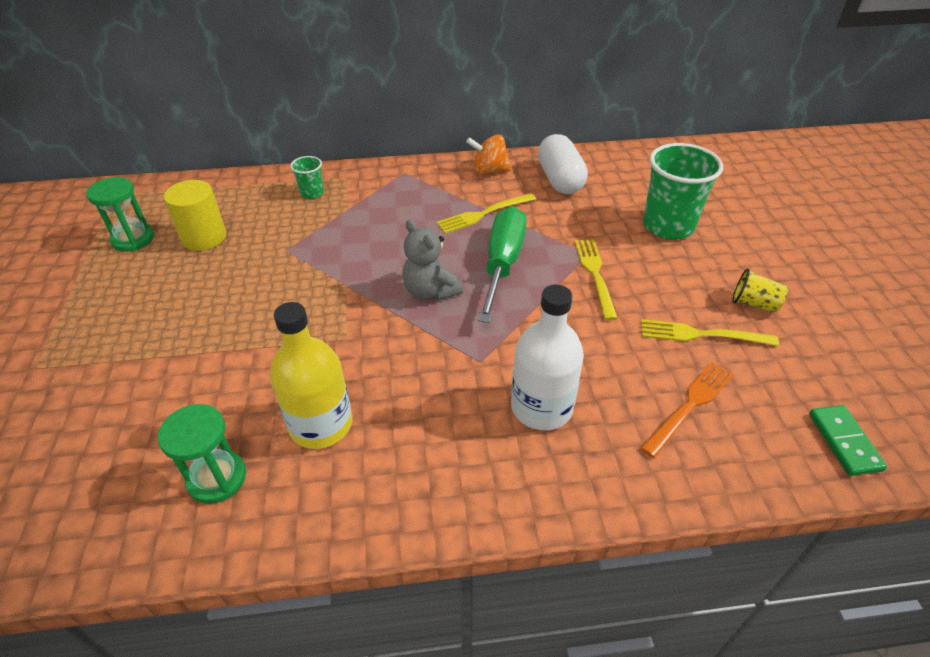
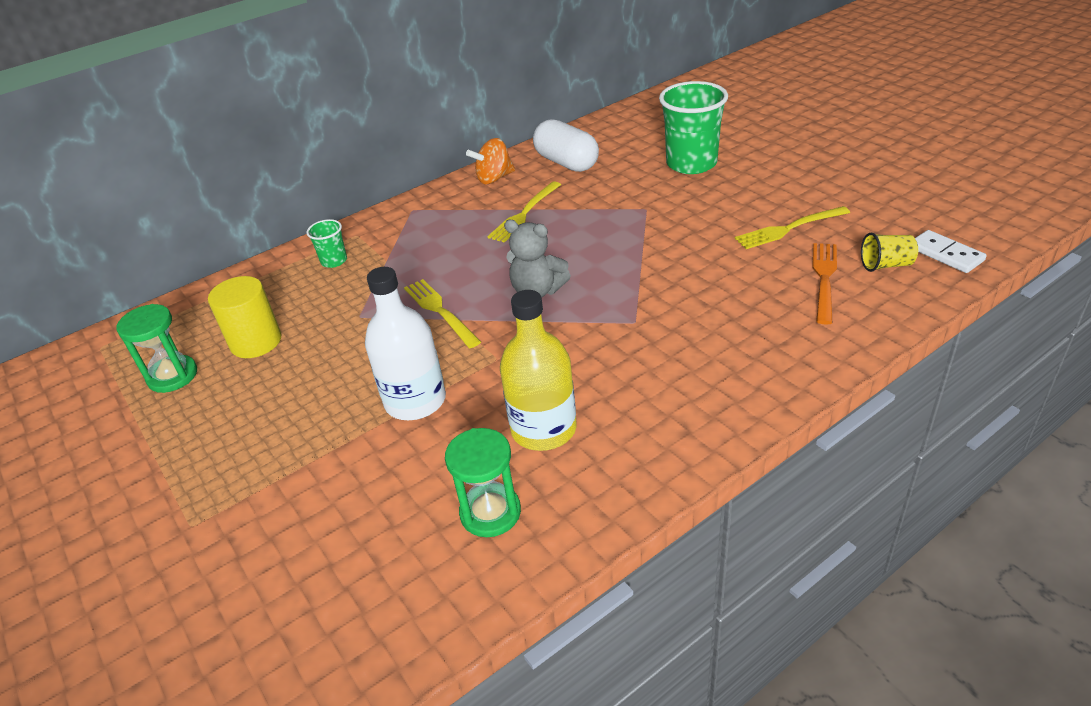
camera: 25 degrees left, 5 degrees down
(502, 264) = (580, 244): green screwdriver -> none
(541, 407) = (716, 331): white bottle -> white bottle (415, 401)
(595, 274) = (666, 221): yellow fork -> yellow fork (439, 311)
(754, 304) = (806, 192): yellow cup -> yellow cup (886, 265)
(844, 442) = (945, 254): green domino -> white domino

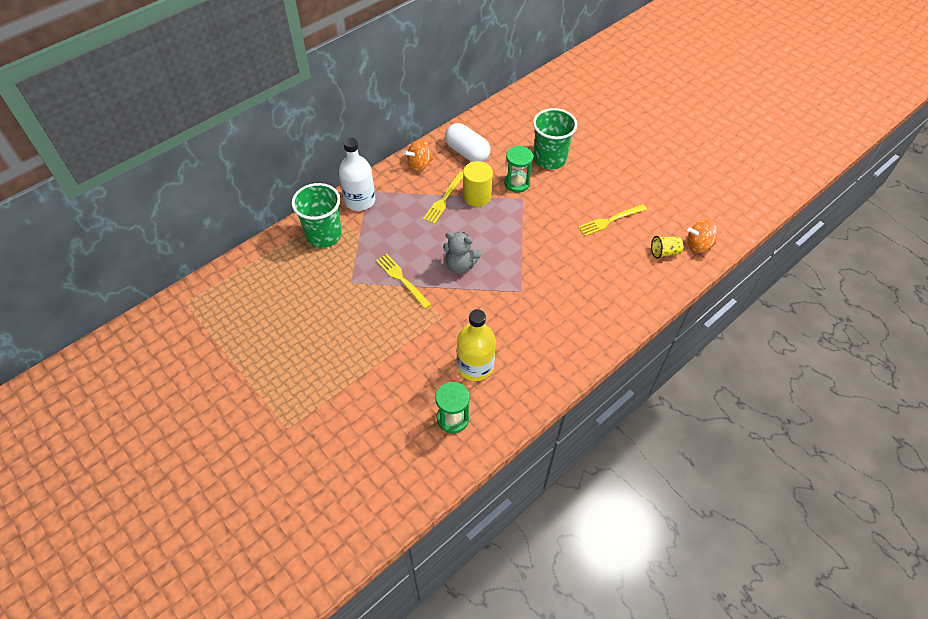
camera: 10 degrees left, 15 degrees up
(172, 376) = (242, 326): green hourglass -> green hourglass (517, 183)
(256, 342) = (289, 300): yellow cylinder -> yellow cylinder (477, 196)
(334, 261) = (324, 235): green cup -> green cup, size x2.06
(415, 401) = (398, 346): white bottle -> white bottle (360, 200)
(824, 278) = (629, 261): orange fork -> none
(945, 254) = (698, 245): white domino -> orange spinning top

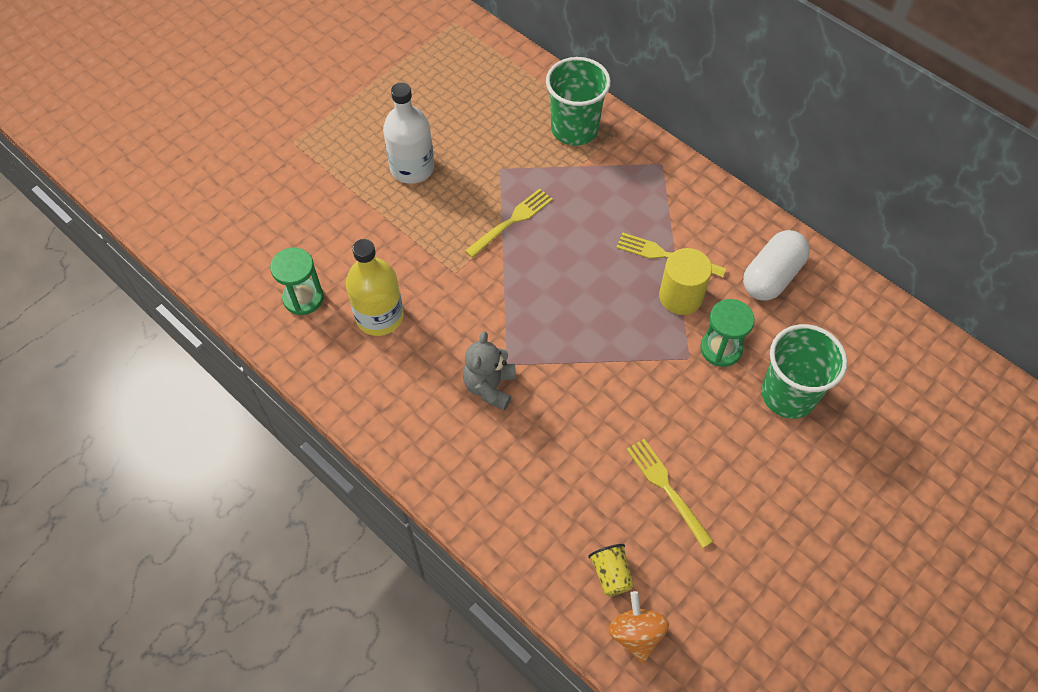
camera: 85 degrees right, 5 degrees up
(360, 200) = (643, 157): white bottle -> white bottle (412, 168)
(419, 165) = (729, 218): orange spinning top -> none
(460, 265) = (544, 286): grey teddy bear -> grey teddy bear (490, 387)

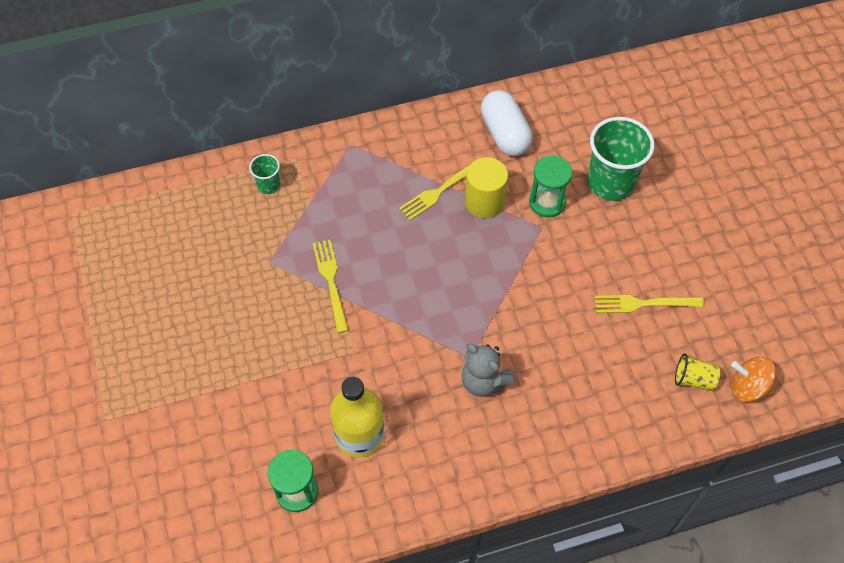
camera: 60 degrees left, 0 degrees up
(412, 168) = (216, 331): white bottle -> none
(574, 129) = (268, 185): green cup -> green cup, size x0.49

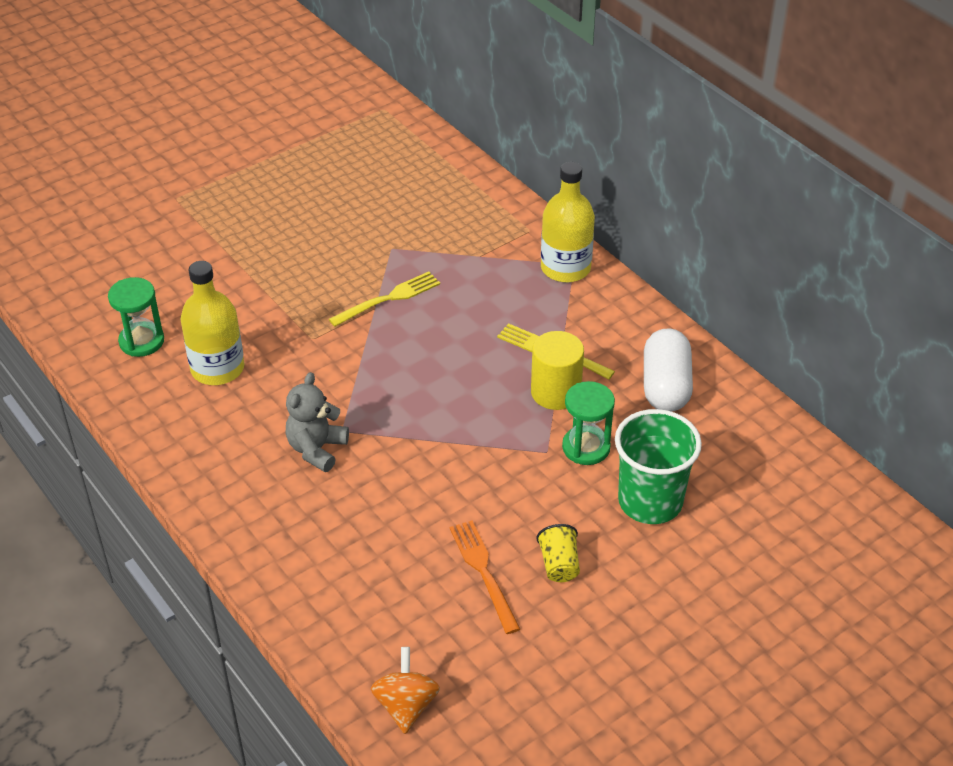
camera: 70 degrees right, 15 degrees down
(268, 185) = (485, 221): green cup -> none
(352, 150) = (565, 268): none -> yellow bottle
(505, 134) = (665, 386): white capsule -> white capsule turned 45 degrees counterclockwise
(643, 304) = (483, 572): yellow fork -> orange fork
(693, 379) = (395, 644): yellow cup -> yellow cup (559, 565)

